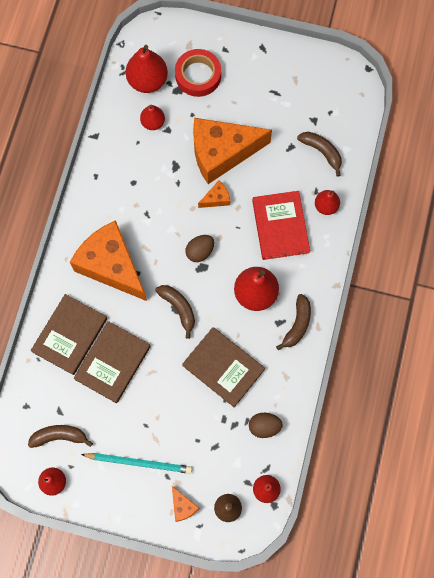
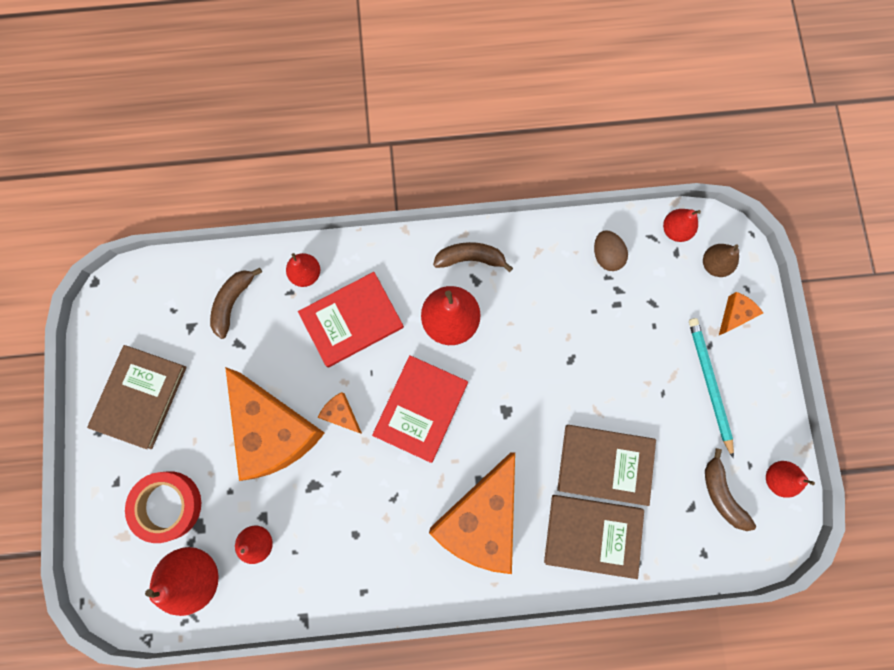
camera: 110 degrees left, 5 degrees up
(179, 308) = (504, 408): brown banana -> none
(200, 252) = (421, 409): brown egg -> red book
(223, 367) = (556, 327): brown book -> brown book (140, 397)

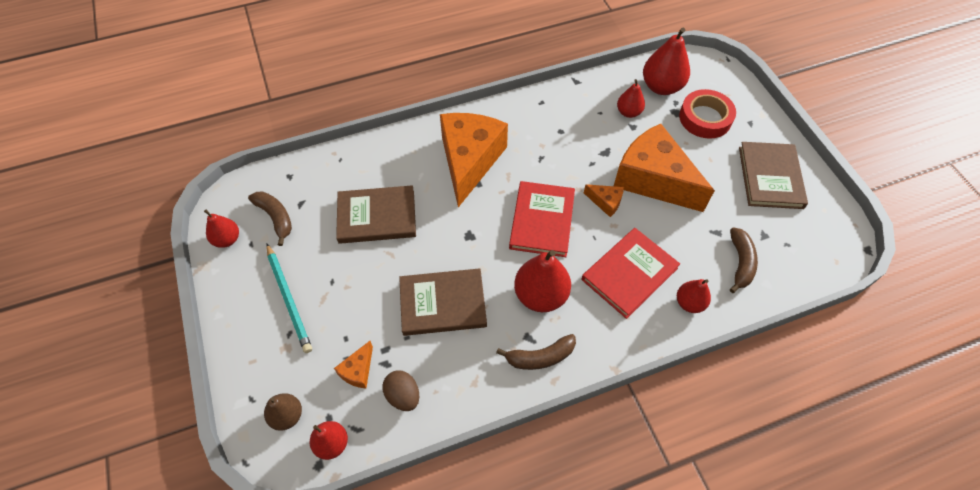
camera: 165 degrees right, 20 degrees down
(592, 535) = (379, 169): brown book -> brown book (442, 304)
(734, 315) = (264, 368): orange cheese -> orange cheese (358, 370)

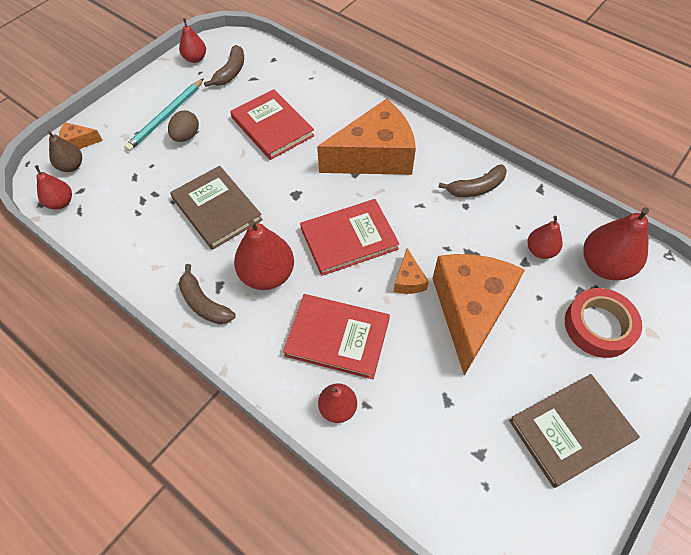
camera: 60 degrees right, 0 degrees up
(358, 370) = (127, 187): orange cheese -> orange cheese (78, 142)
(377, 217) = (272, 127): brown book -> red book
(403, 395) = (120, 225): brown egg -> brown egg (186, 136)
(740, 263) = (423, 441): brown banana -> brown banana (476, 188)

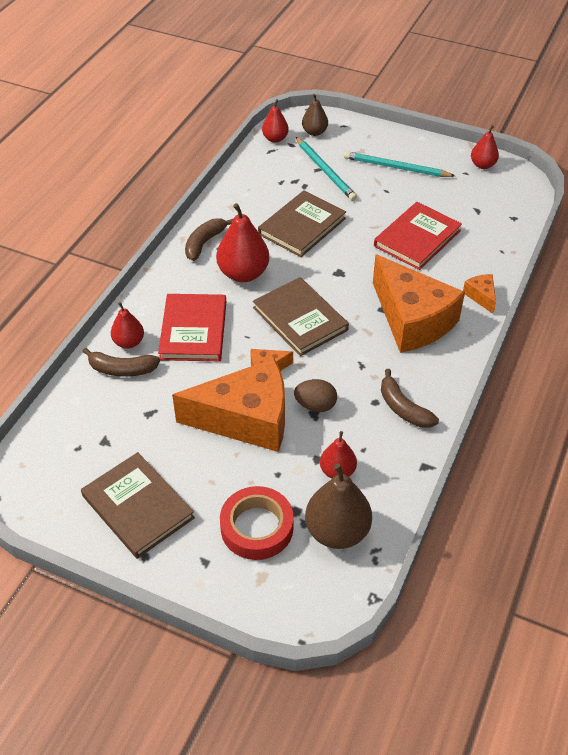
camera: 75 degrees right, 10 degrees down
(78, 142) = (342, 127): orange cheese -> orange cheese (481, 296)
(140, 171) = (325, 171): none -> turquoise pencil
(186, 136) = (378, 186): brown egg -> brown egg (315, 405)
(231, 72) = (477, 193): brown banana -> brown banana (122, 369)
(349, 239) = (300, 319): red book -> brown book
(604, 265) = (337, 531): red pear -> brown pear

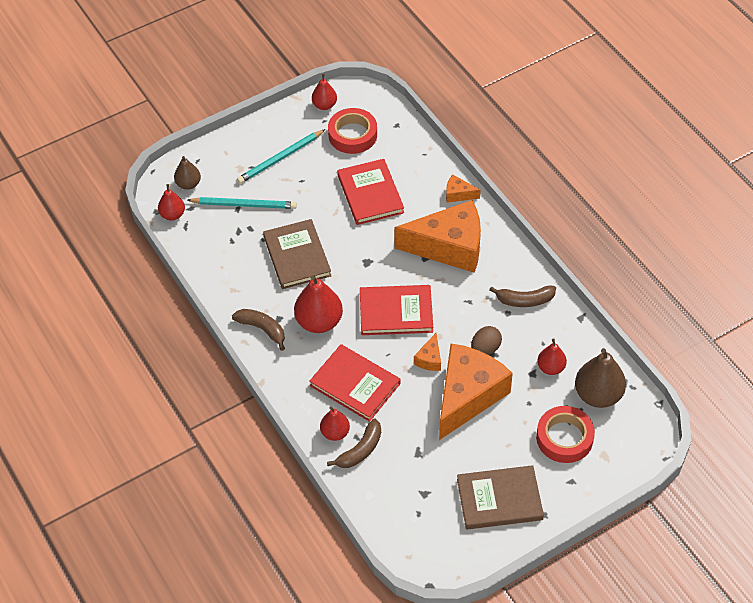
camera: 55 degrees left, 5 degrees up
(204, 243) = (262, 329): brown banana -> brown banana turned 150 degrees clockwise
(300, 319) = (396, 312): brown book -> red book
(470, 196) = (352, 135): none -> red tape

